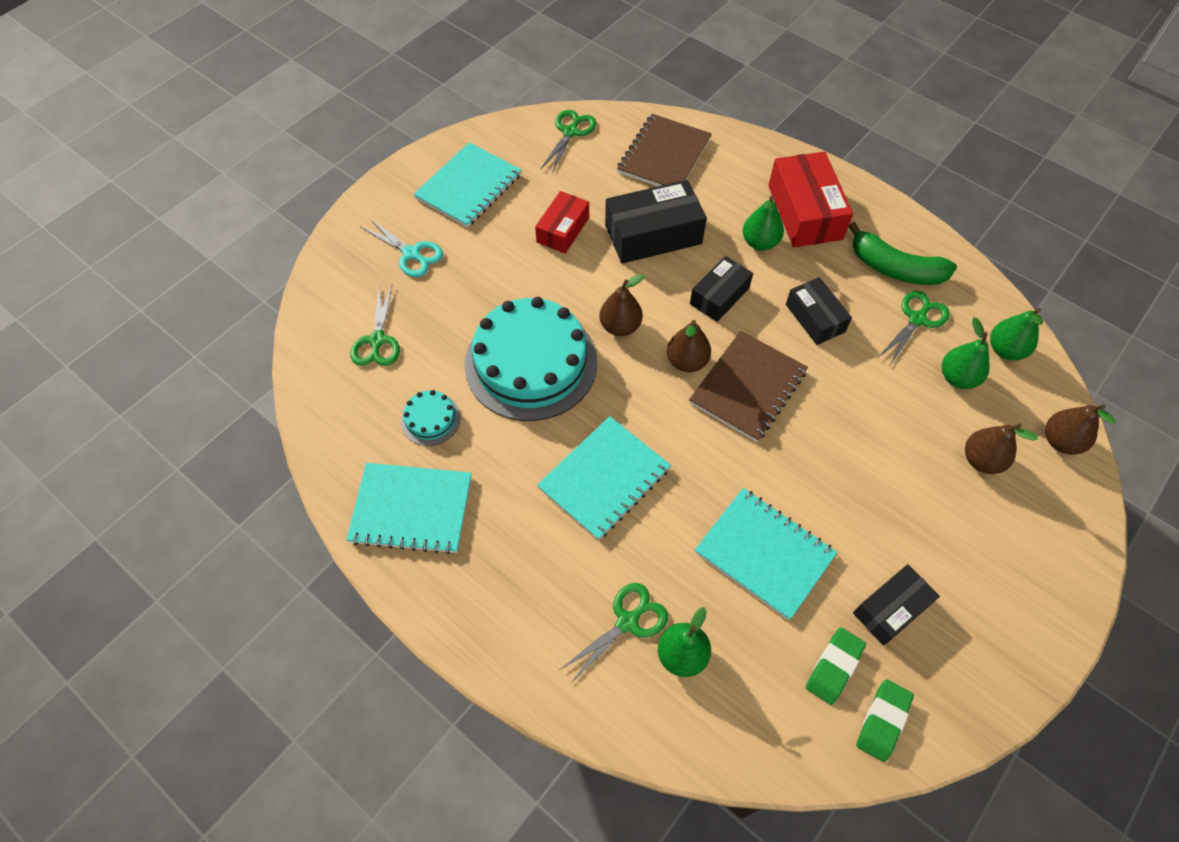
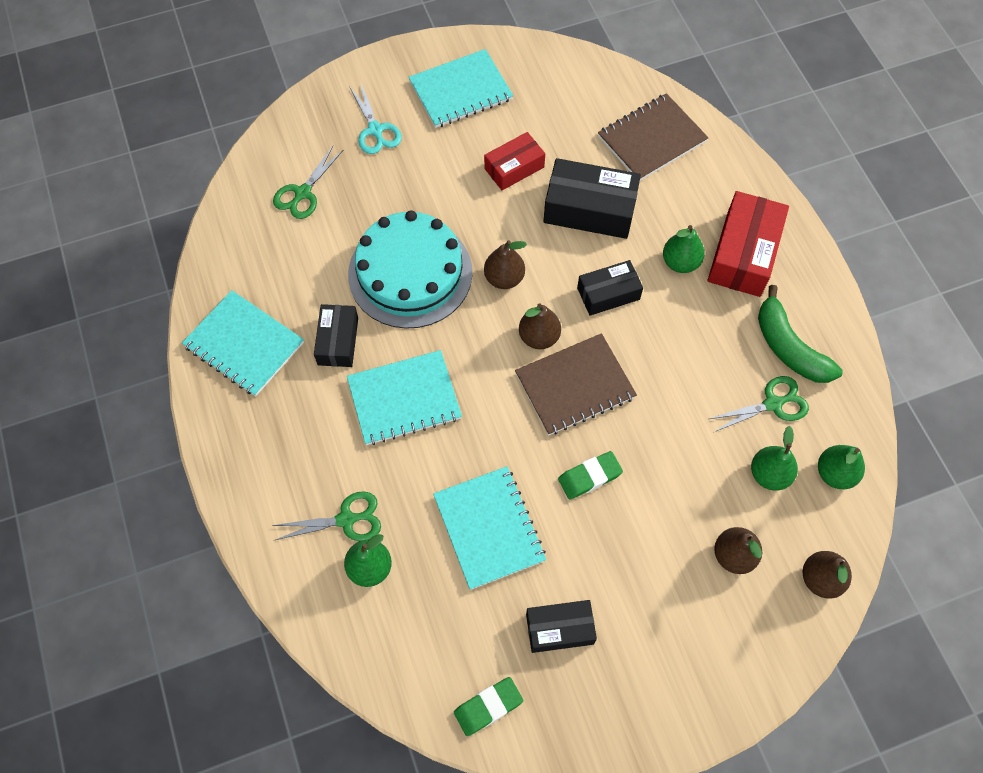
camera: 30 degrees right, 5 degrees up
(430, 419) = (303, 280): turquoise cake -> none
(570, 132) = (582, 78): green scissors -> none
(815, 318) = (679, 355): black box -> black box (338, 341)
(834, 667) = (480, 645): green eraser -> green eraser (589, 477)

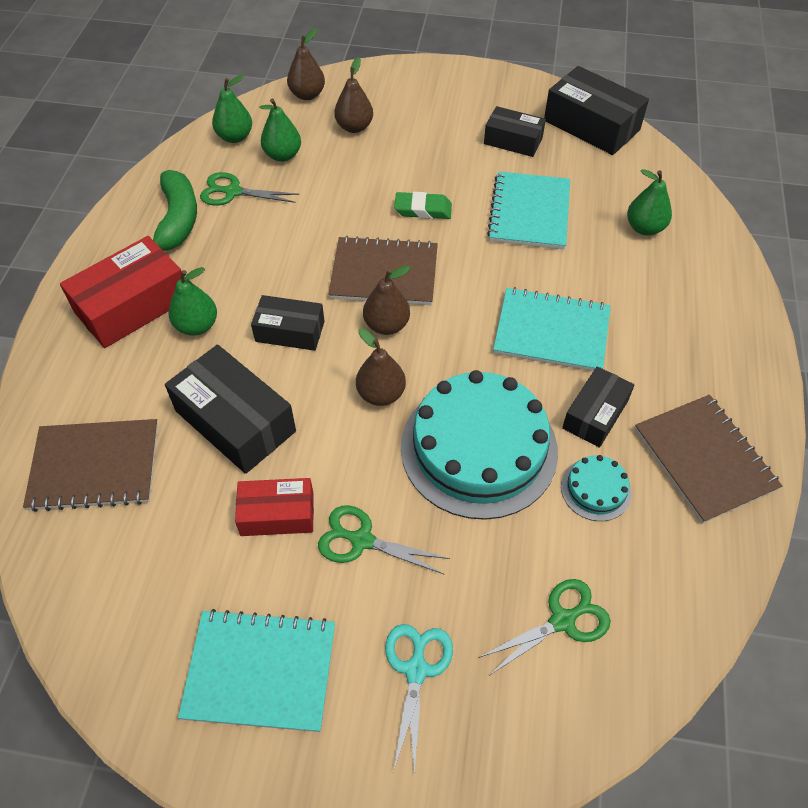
camera: 150 degrees left, 10 degrees down
(244, 344) = (704, 459): turquoise notebook -> brown notebook
(314, 283) = (596, 489): none -> turquoise cake
(346, 519) = (651, 266): green scissors -> green scissors (362, 540)
(488, 707) = (591, 125): green eraser -> black box

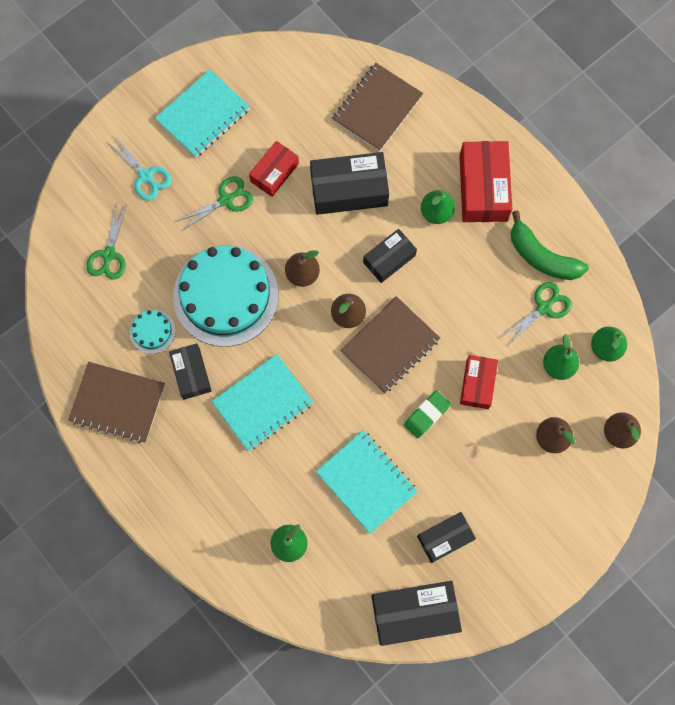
camera: 130 degrees right, 20 degrees up
(356, 194) = (477, 384): none -> red box

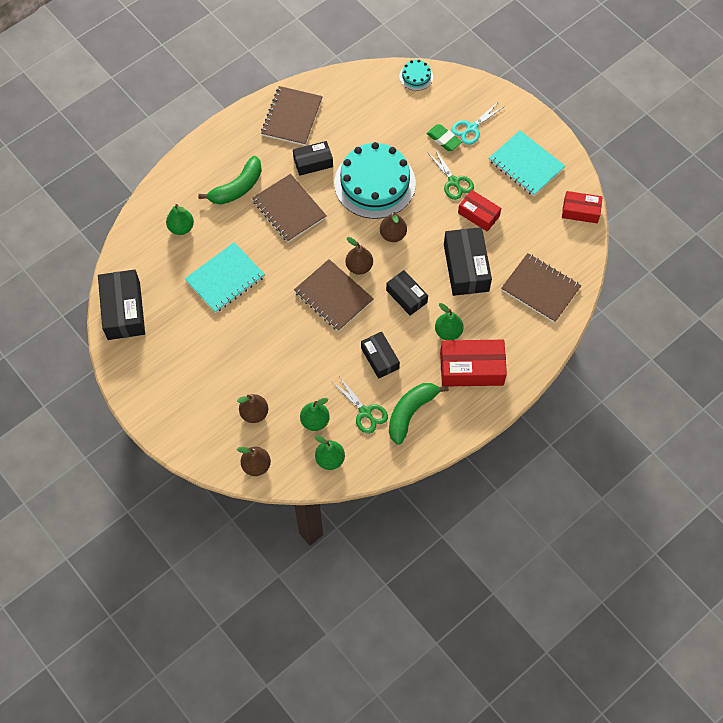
camera: 90 degrees right, 10 degrees down
(109, 254) = (406, 107): green scissors -> none
(152, 331) = (346, 136): turquoise cake -> turquoise cake (416, 76)
(228, 471) = (237, 188): none -> green banana
(263, 403) = (289, 209): turquoise notebook -> brown notebook
(426, 415) = (276, 321): green eraser -> green eraser (443, 139)
(445, 538) = (178, 333): black box -> black box (379, 358)
(477, 384) = (300, 359): red box -> red box (580, 211)

